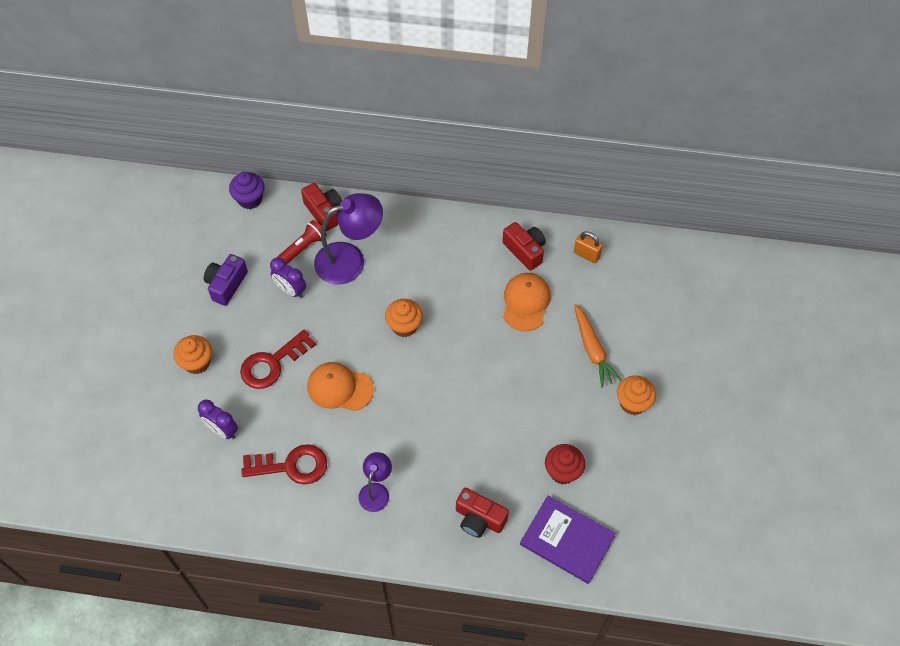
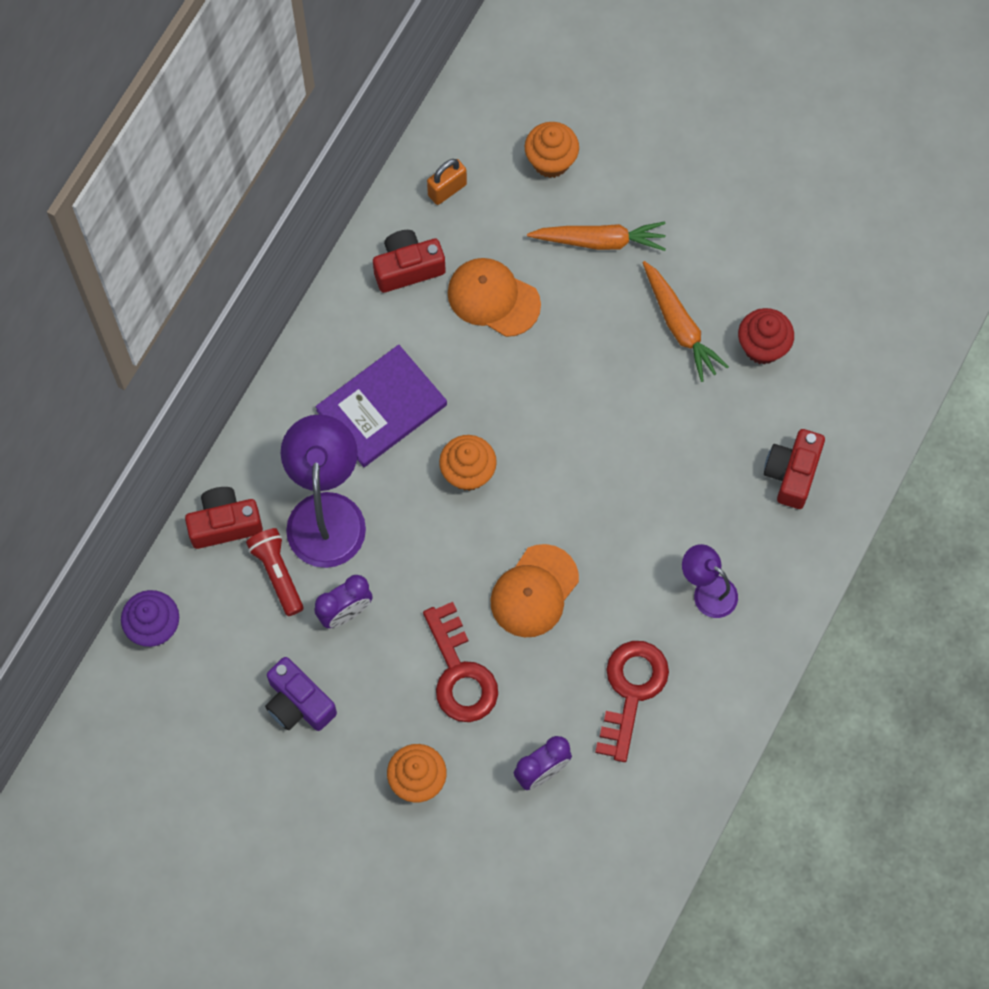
camera: 70 degrees left, 10 degrees up
(479, 519) = (792, 473): red camera -> red camera turned 150 degrees clockwise
(555, 415) = (679, 326): none -> orange carrot
(567, 540) = (857, 377): purple book -> purple book (381, 408)
(633, 403) = (697, 223): orange cupcake -> orange cupcake (551, 161)

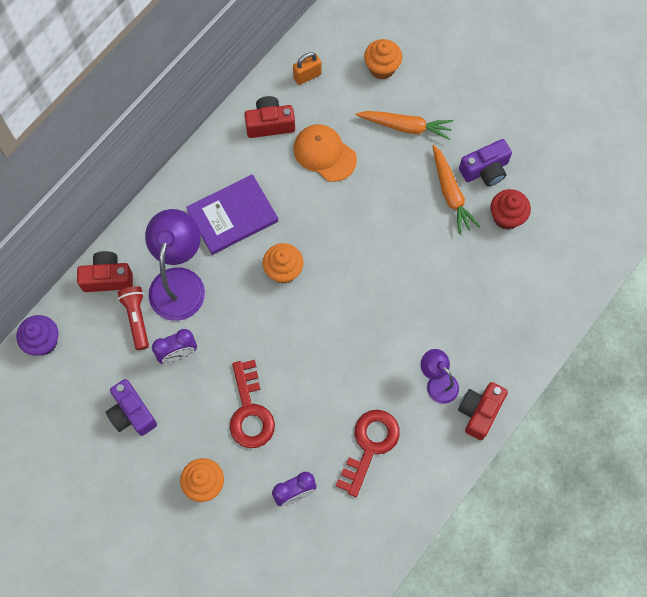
camera: 10 degrees right, 0 degrees up
(534, 591) = (314, 362): orange cap -> none
(722, 285) = (485, 170): none -> purple camera
(792, 473) = (512, 309): red camera -> red camera (479, 412)

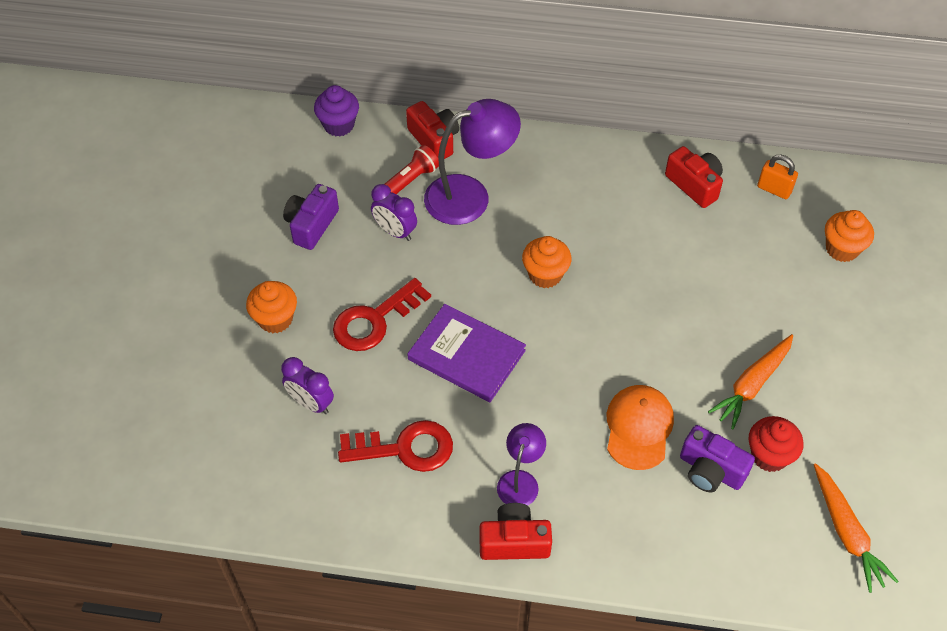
camera: 60 degrees right, 15 degrees down
(232, 216) = (571, 203): purple book -> purple book (466, 355)
(324, 154) = (701, 246): orange cap -> orange cap (638, 428)
(405, 127) = (793, 303): orange carrot -> orange carrot (846, 533)
(485, 170) = (808, 405): purple camera -> purple camera (710, 470)

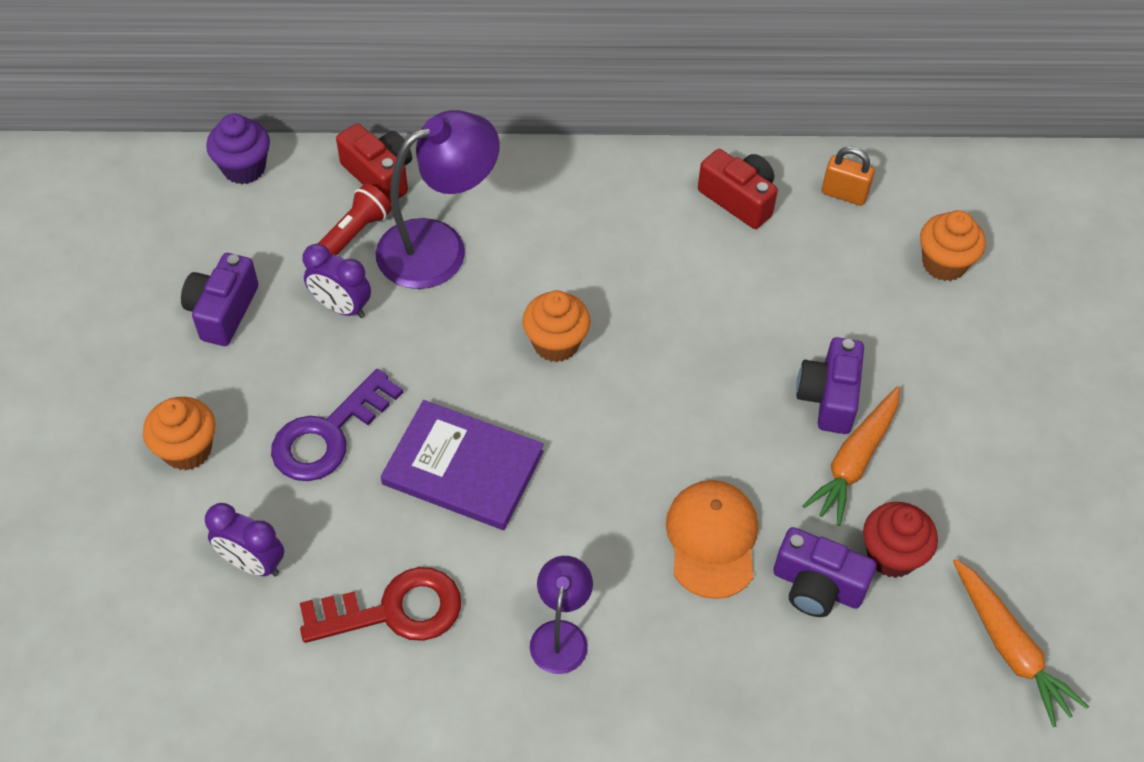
camera: 10 degrees left, 0 degrees up
(374, 320) = (328, 435): red key -> purple key
(514, 541) = (564, 722): red camera -> none
(740, 336) = (829, 397): none -> purple camera

